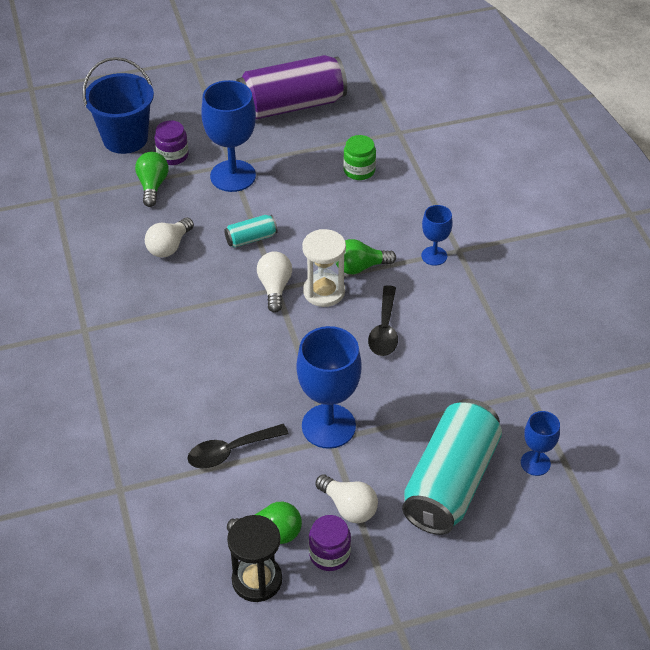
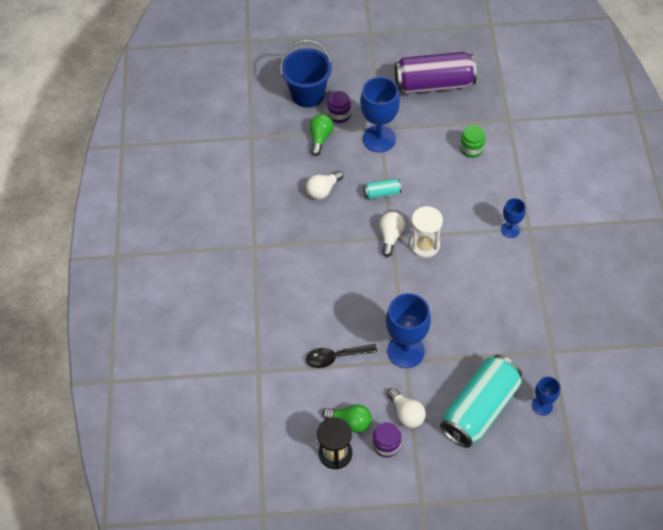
camera: 15 degrees right, 10 degrees up
(360, 267) = (454, 230): green light bulb -> none
(384, 329) = (461, 283): black spoon -> none

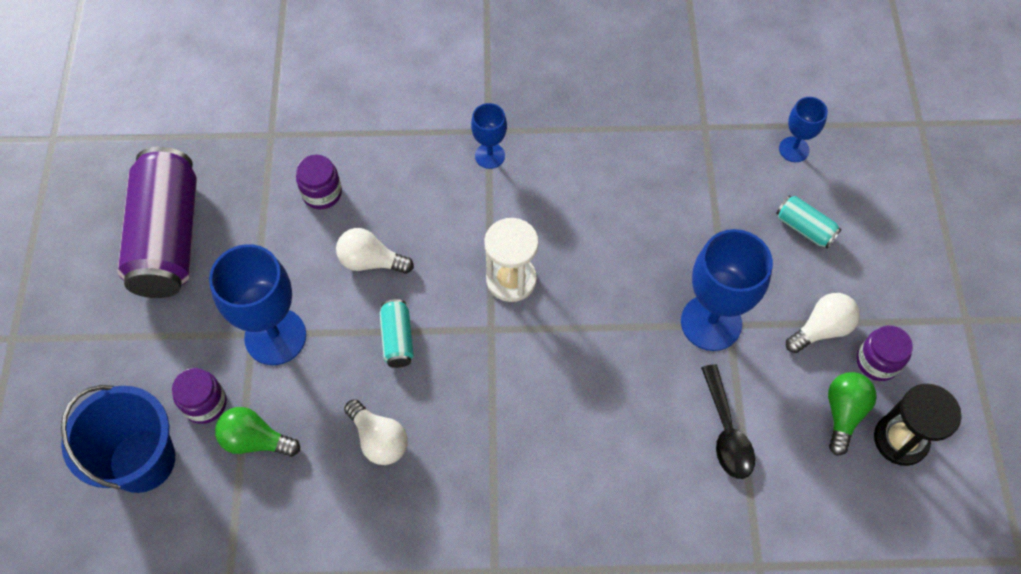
camera: 90 degrees left, 5 degrees up
(390, 236) = (489, 331): white light bulb -> white light bulb (371, 261)
(471, 149) = (322, 193): green jar -> purple jar
(480, 408) = (804, 228): turquoise can -> turquoise can, size x0.43

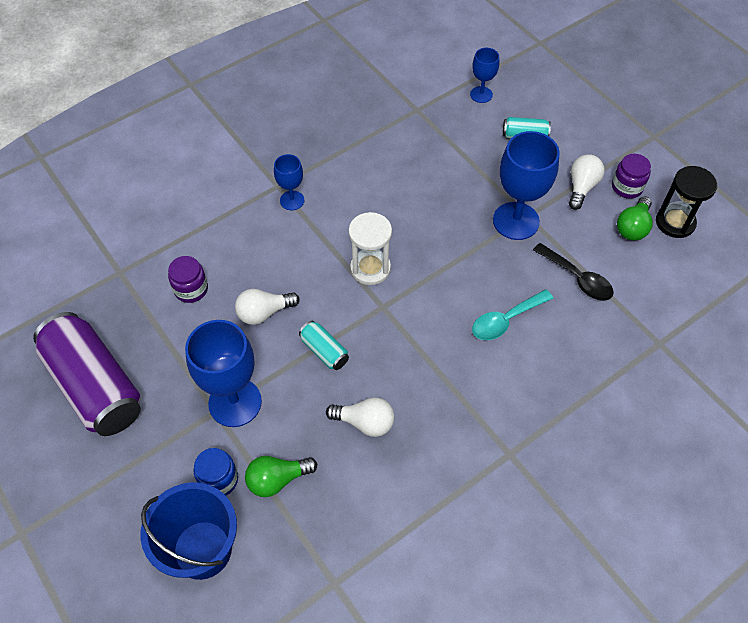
camera: 35 degrees left, 5 degrees down
(205, 403) = (219, 479): purple jar -> blue jar
(608, 427) = (506, 320): none -> turquoise spoon
(843, 413) = (633, 227): green light bulb -> green light bulb turned 135 degrees counterclockwise

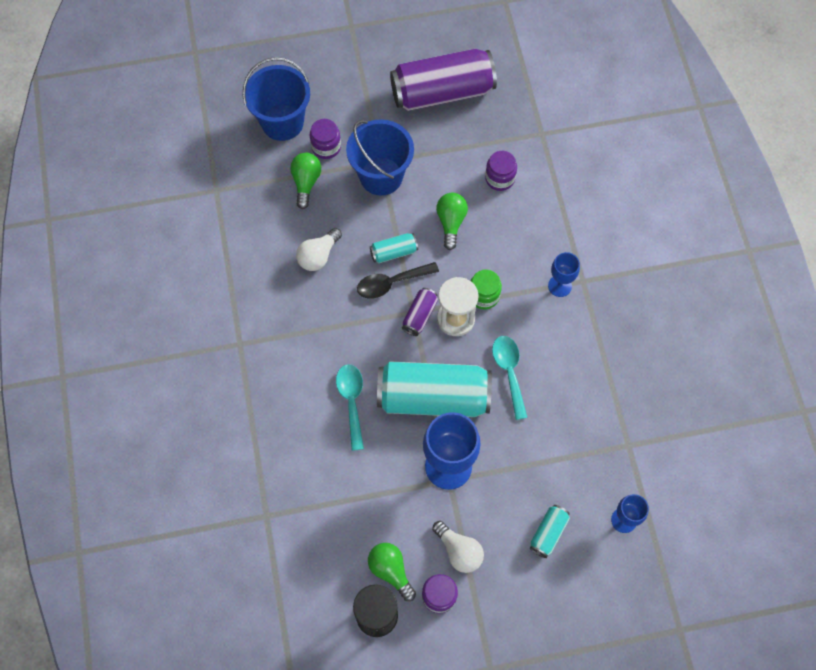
camera: 115 degrees right, 10 degrees up
(219, 479) = (326, 147): blue jar -> purple jar
(235, 402) = (381, 176): blue goblet -> blue bucket
(264, 313) = (451, 222): white light bulb -> green light bulb
(333, 255) = (484, 295): none -> green jar
(383, 299) = (419, 315): none -> purple can
(400, 208) = (509, 372): none -> turquoise spoon
(459, 256) = (433, 397): none -> turquoise can
(577, 278) = (362, 485): black spoon -> black spoon (391, 283)

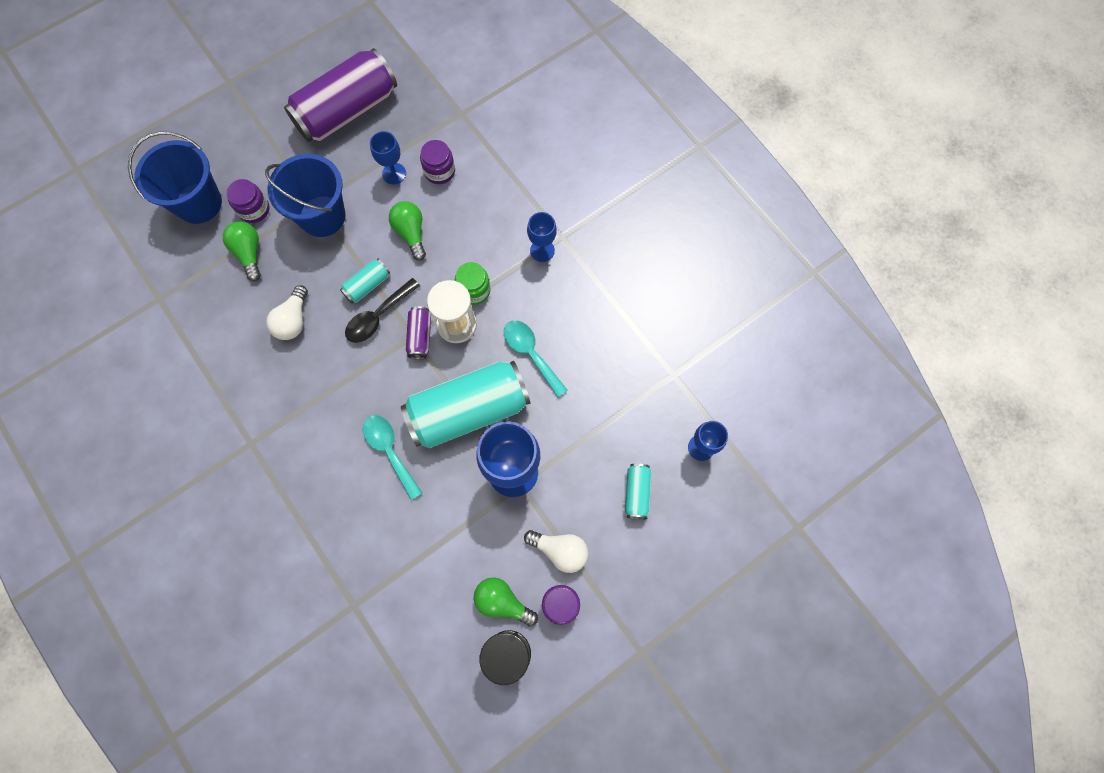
camera: 25 degrees left, 5 degrees up
(459, 164) = (394, 173): none -> blue goblet

